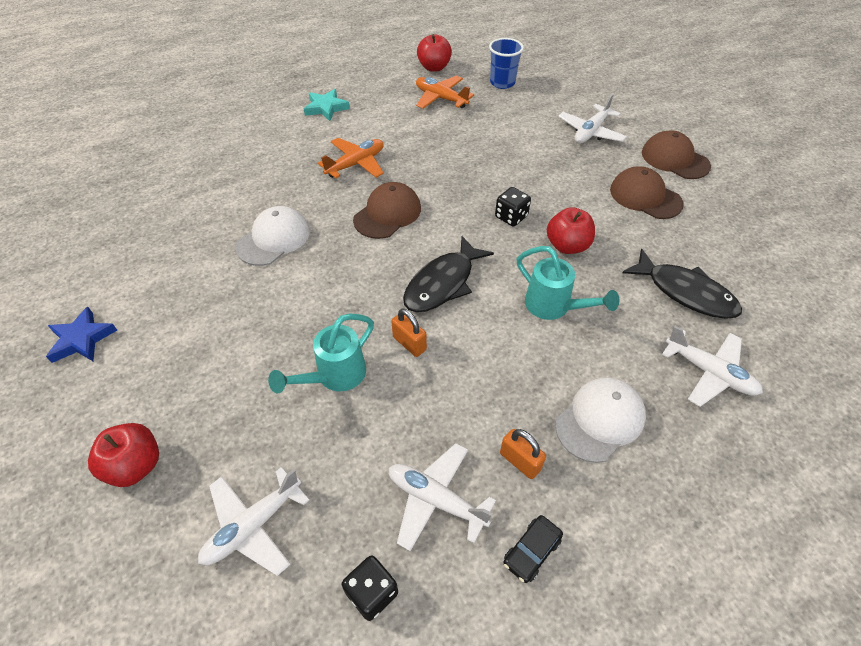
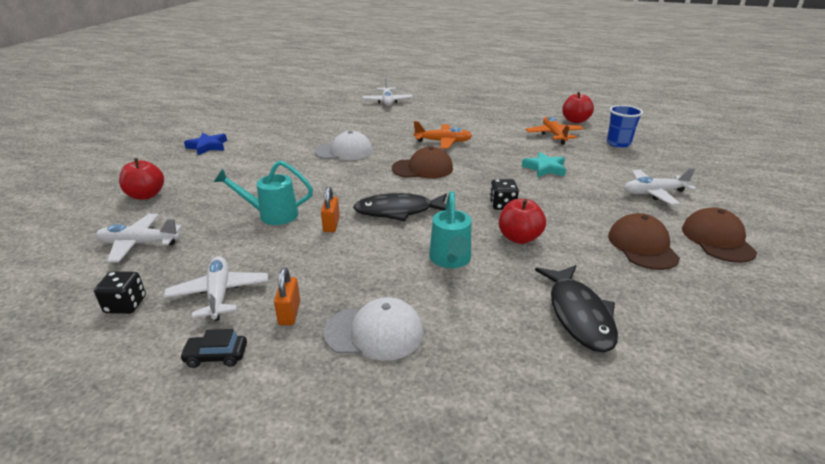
camera: 45 degrees right, 20 degrees down
(326, 108) = (468, 114): turquoise star -> turquoise star (545, 168)
(709, 372) = (511, 370): white plane -> white plane (387, 101)

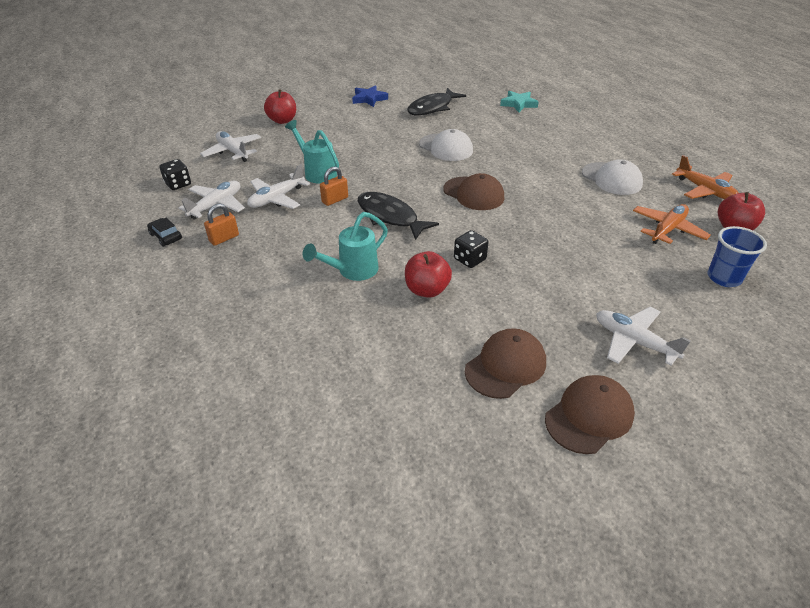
camera: 50 degrees right, 10 degrees up
(374, 332) = (237, 279): white cap -> white cap (611, 179)
(387, 101) = (572, 115): white plane -> white plane (277, 198)
(443, 142) = (540, 179): orange plane -> orange plane (704, 190)
(545, 168) = (578, 253): turquoise star -> turquoise star (518, 104)
(579, 314) = (351, 363): black fish -> black fish (432, 108)

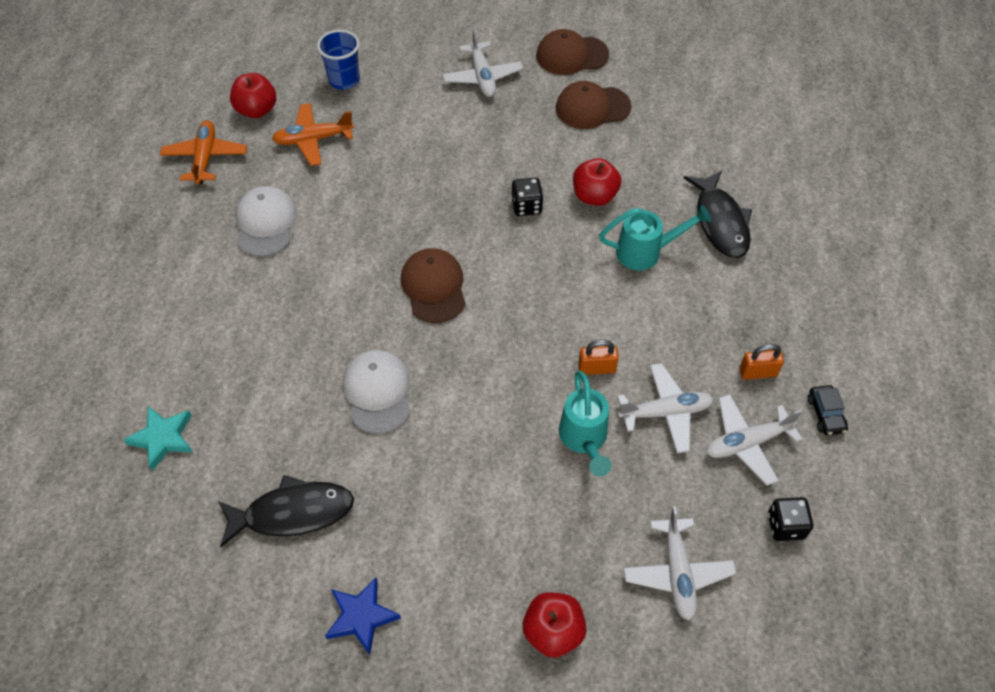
camera: 145 degrees left, 15 degrees up
(390, 216) = (555, 304): black fish -> black fish (720, 222)

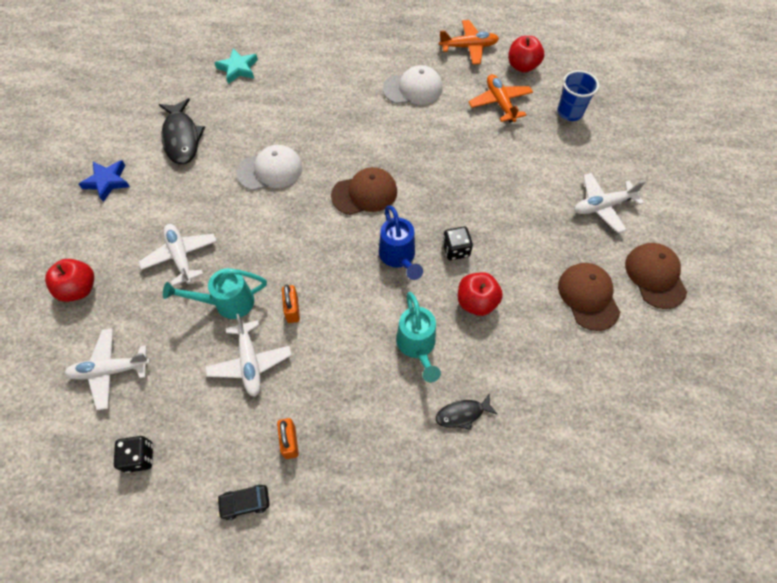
camera: 85 degrees right, 5 degrees up
(532, 259) = (399, 258): none -> blue watering can
(720, 222) = (462, 414): black fish -> black fish, size x0.56
(747, 443) = (219, 429): white plane -> white plane (181, 257)

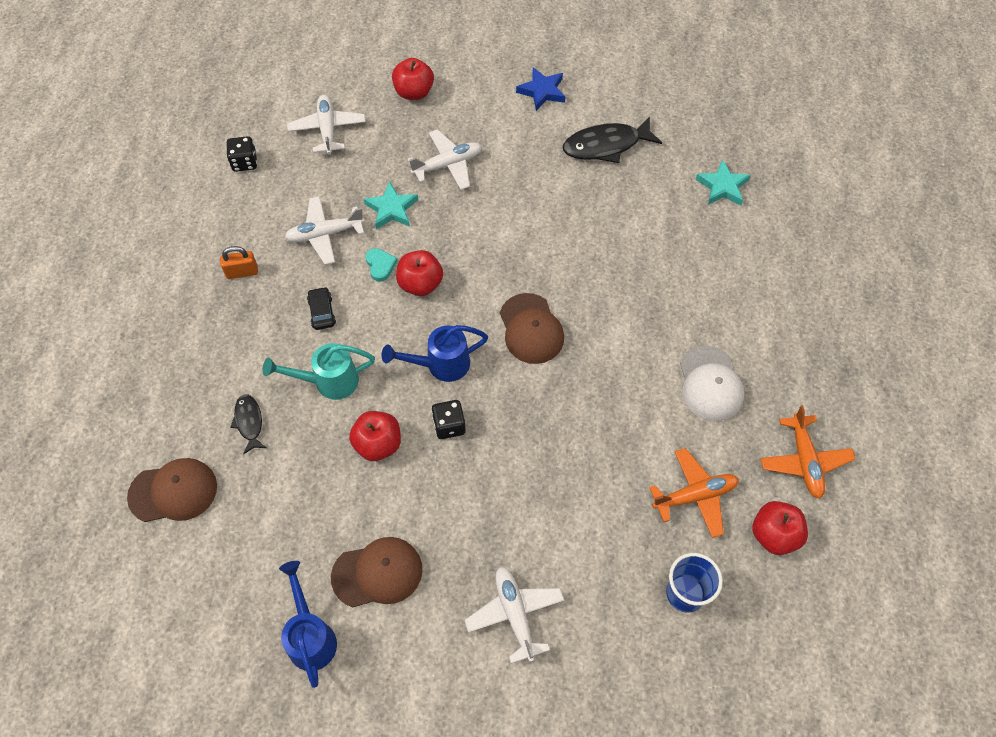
camera: 90 degrees right, 0 degrees up
(227, 303) = (391, 209): turquoise watering can -> turquoise star
(245, 503) = (193, 242): black car -> black car (322, 312)
(270, 170) = (562, 232): white cap -> none
(292, 309) = (380, 265): orange padlock -> turquoise heart
(315, 275) = (420, 284): none -> red apple
(648, 343) = (310, 635): none -> blue watering can
(655, 276) = (403, 665): brown cap -> brown cap (173, 491)

